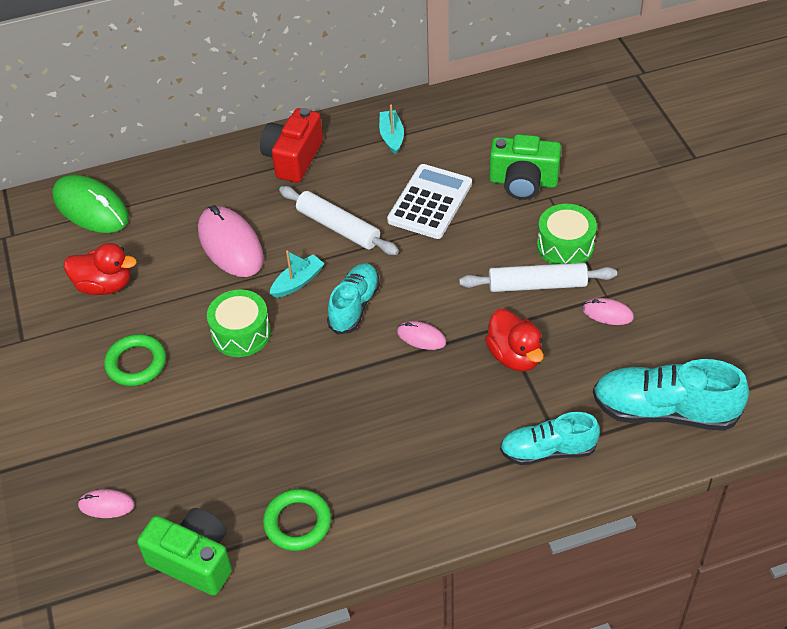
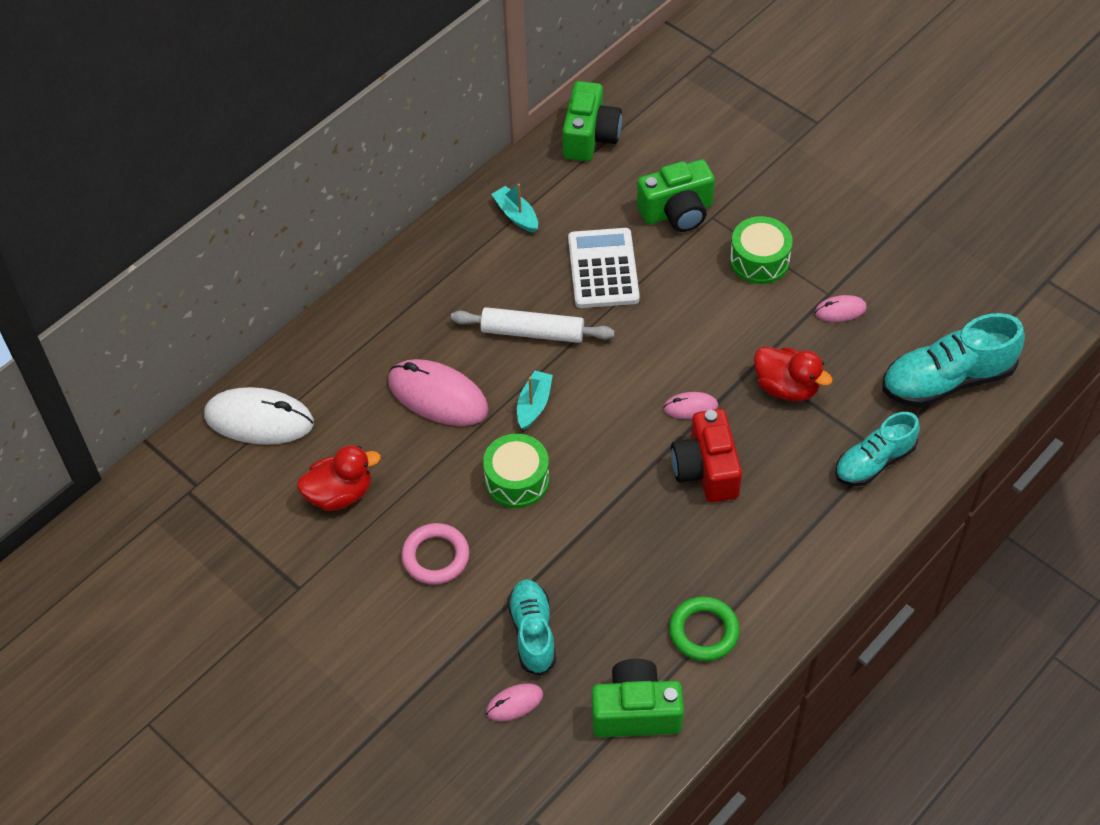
camera: 30 degrees left, 5 degrees up
(91, 208) = (259, 420): green mouse -> white mouse
(136, 363) = (435, 557): green ring -> pink ring
(293, 158) = (433, 278): red camera -> red camera (706, 470)
(354, 306) = (606, 404): turquoise shoe -> turquoise shoe (532, 633)
(493, 100) = (590, 137): none -> green camera
(537, 285) = (760, 310): white rolling pin -> none

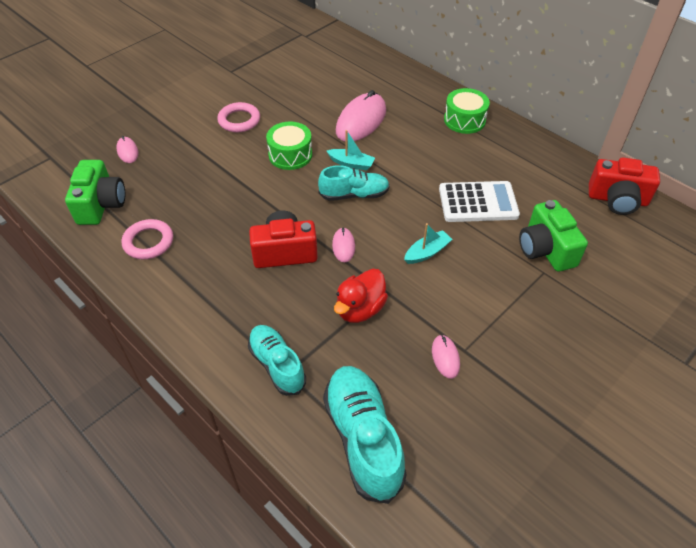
camera: 90 degrees right, 5 degrees down
(259, 420) = (347, 54): white mouse -> none
(340, 494) = (291, 84): red duck -> none
(516, 215) = (525, 158): turquoise boat -> turquoise boat (427, 252)
(532, 332) = (415, 164): white rolling pin -> none
(532, 633) = (174, 160): turquoise shoe -> turquoise shoe (354, 195)
(590, 137) = (617, 200): green camera -> red camera
(703, 631) = (148, 242): green ring -> pink ring
(759, 260) = (498, 301): green drum -> green drum (464, 120)

